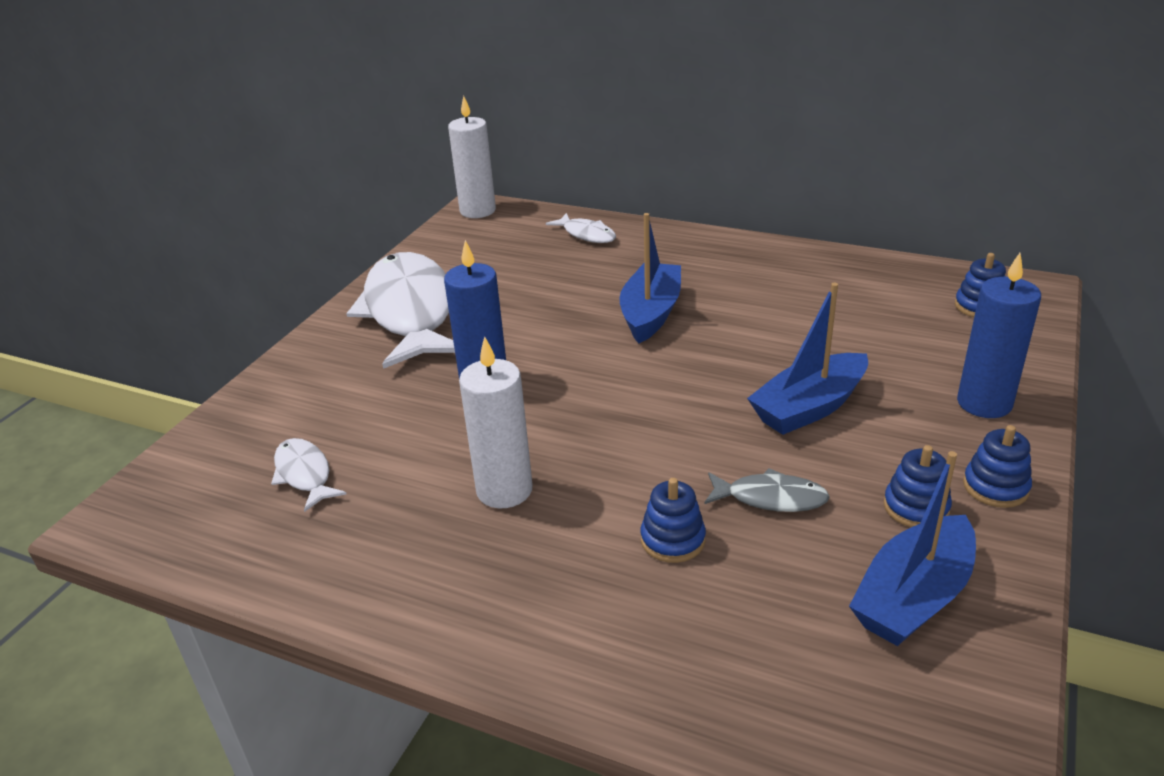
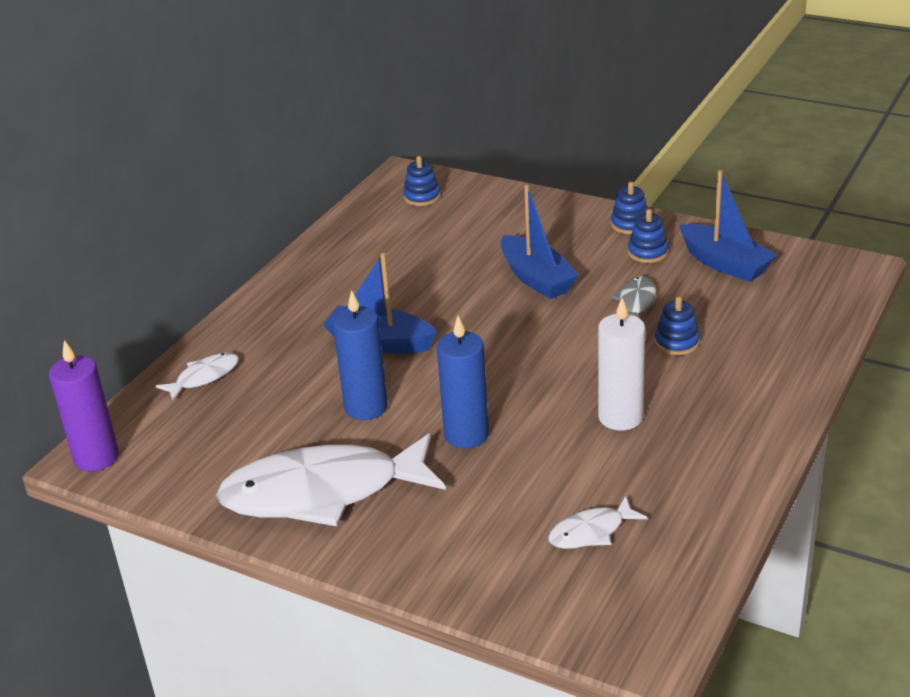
camera: 85 degrees left, 0 degrees up
(478, 211) = (96, 458): white candle -> purple candle
(984, 403) = (543, 214): blue candle -> blue candle (366, 407)

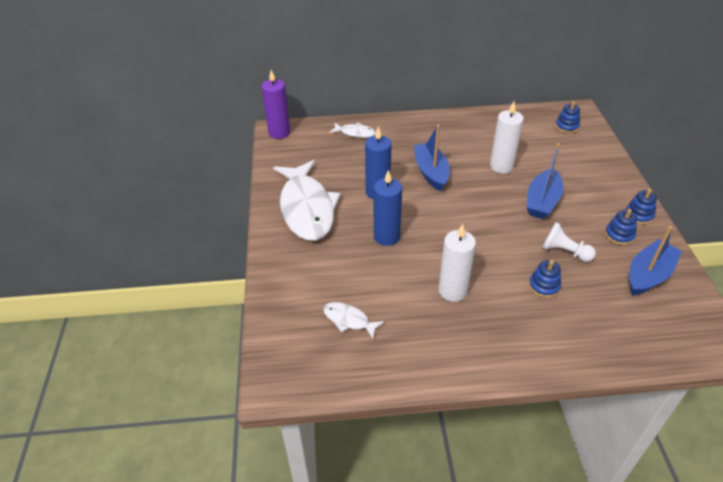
camera: 55 degrees right, 10 degrees up
(322, 492) = (306, 208): white fish -> white fish turned 150 degrees counterclockwise
(437, 279) = (501, 166): none -> white candle
(636, 302) = (564, 251): grey fish -> white pawn
(725, 264) = (648, 275): blue boat -> blue boat turned 150 degrees counterclockwise

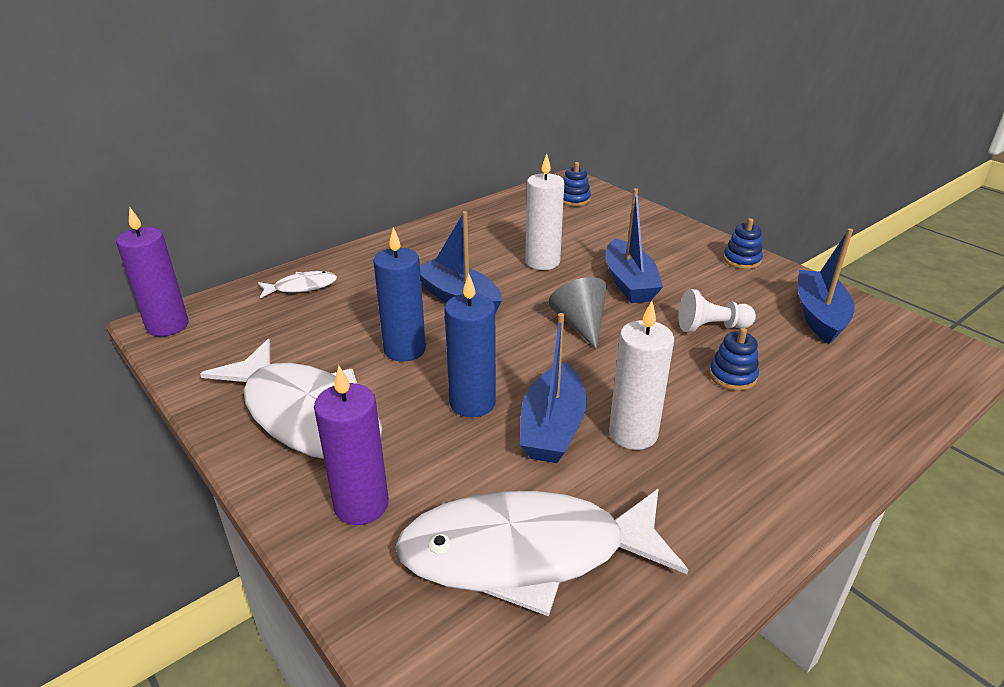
camera: 35 degrees left, 10 degrees down
(298, 263) = (361, 505): none -> purple candle
(349, 320) = (526, 553): white fish -> white fish, size x2.29
(414, 268) = (552, 427): none -> blue boat
(485, 216) = (580, 324): none -> grey cone
(619, 235) = (746, 287): blue stacking toy -> none

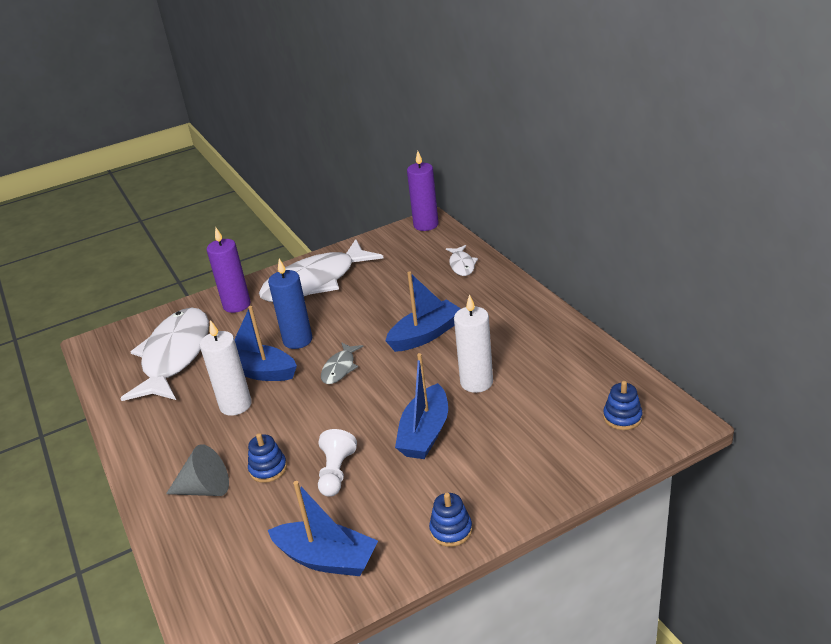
camera: 105 degrees right, 0 degrees up
(404, 350) = (366, 312): blue candle -> none
(533, 353) = (340, 368): none -> grey fish
(580, 324) = (368, 395): grey cone -> grey cone (205, 489)
(629, 283) = (425, 433): blue boat -> blue boat turned 75 degrees counterclockwise

